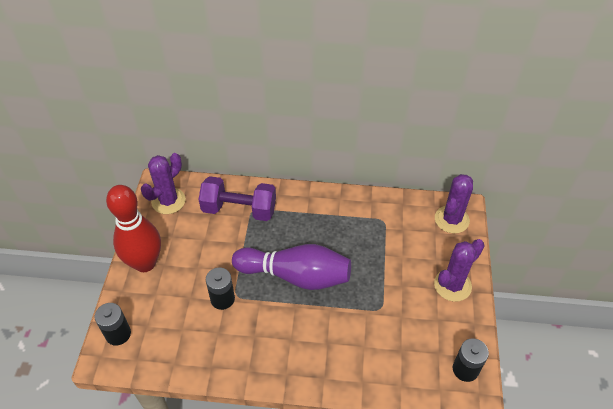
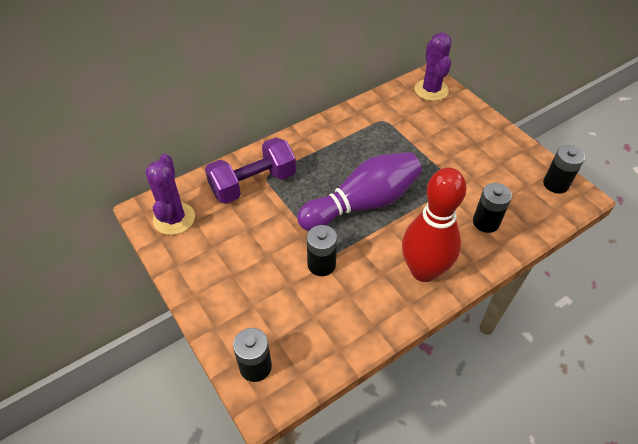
camera: 40 degrees left, 0 degrees up
(145, 263) = (211, 286): red bowling pin -> red bowling pin (423, 271)
(370, 356) = (486, 222): none -> black battery
(452, 285) = (483, 134): purple cactus -> none

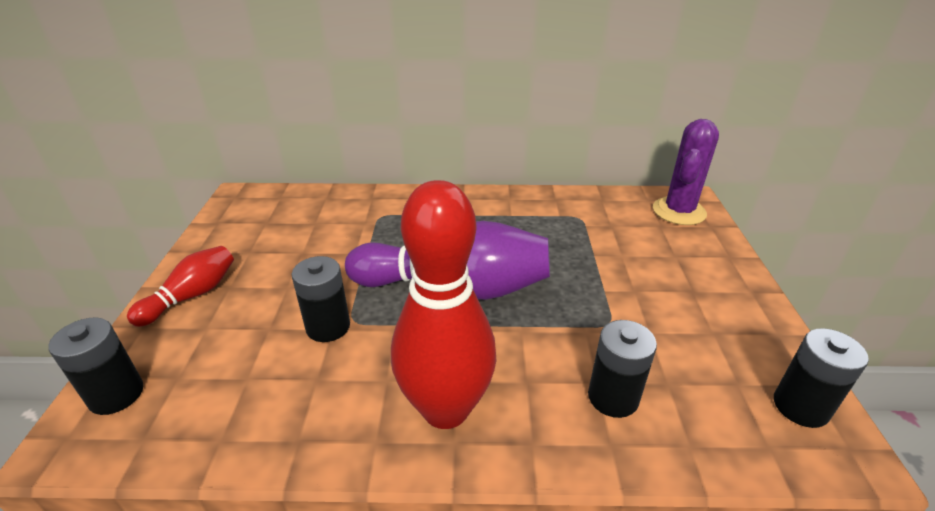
camera: 35 degrees right, 15 degrees down
(174, 218) = (251, 212): purple cactus -> none
(217, 293) = (192, 296): none -> red bowling pin
(253, 184) = (360, 216): purple dumbbell -> none

